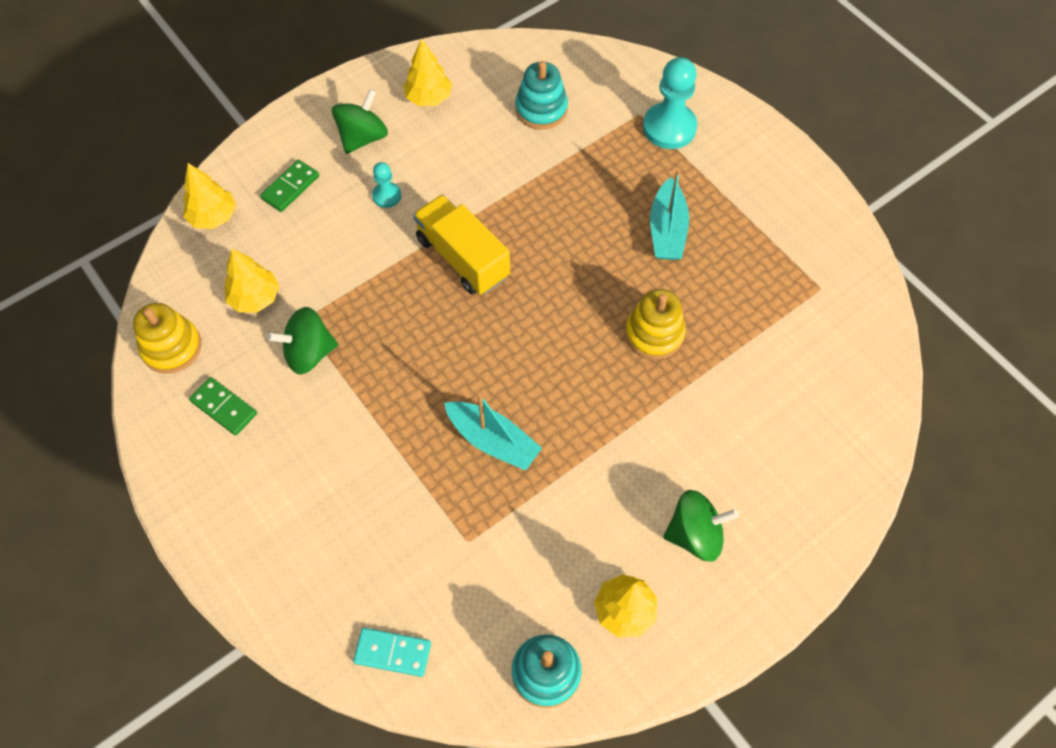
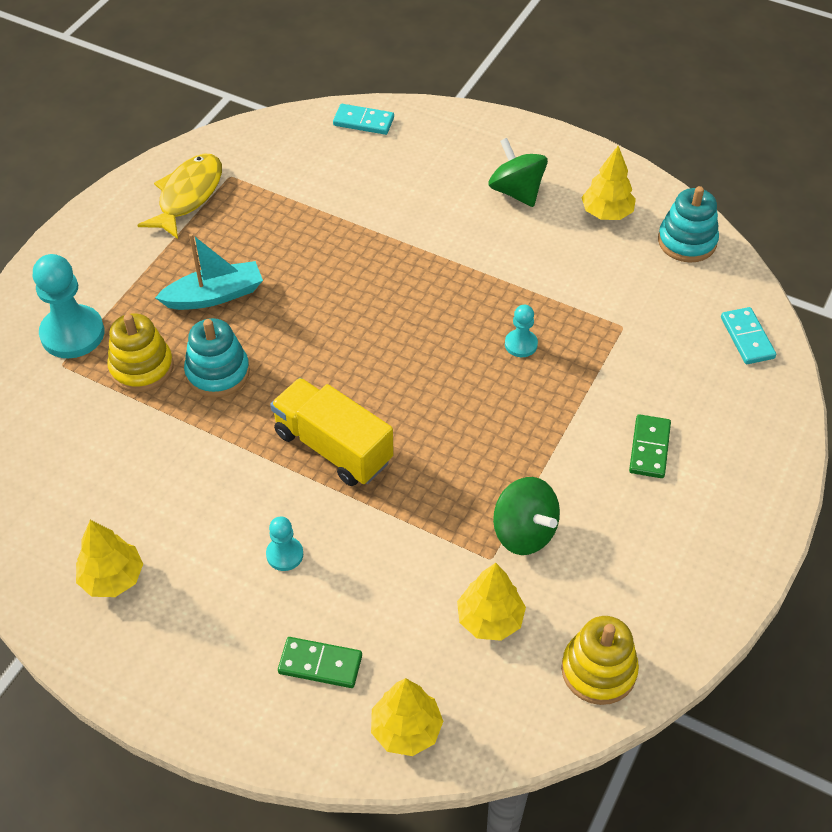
camera: 115 degrees left, 10 degrees down
(224, 407) = (631, 578): green domino -> green domino (649, 448)
(363, 137) = (207, 621): green spinning top -> none
(463, 258) = (333, 447): yellow truck -> yellow truck turned 105 degrees clockwise
(493, 440) = (521, 344): turquoise boat -> turquoise pawn
(541, 109) = (88, 455): turquoise stacking toy -> turquoise stacking toy (218, 373)
(654, 334) = (341, 270): yellow stacking toy -> yellow stacking toy (142, 368)
(805, 247) = (188, 195): none -> yellow fish
(862, 433) = (363, 121): none -> turquoise domino

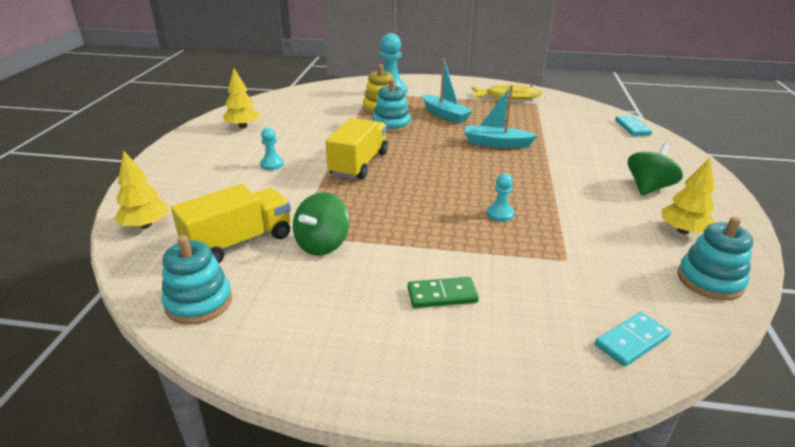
camera: 70 degrees right, 20 degrees down
(320, 664) = (194, 188): green domino -> none
(342, 276) = (496, 143): none -> turquoise boat
(490, 619) = (239, 242): yellow tree -> yellow truck
(598, 670) = (199, 302): yellow stacking toy -> turquoise stacking toy

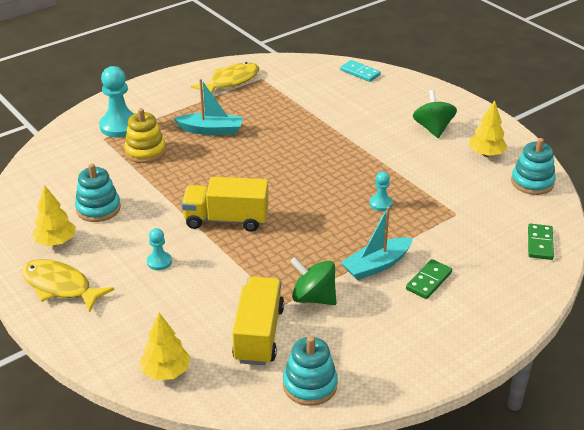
camera: 45 degrees left, 5 degrees up
(198, 147) = (60, 286): none -> yellow fish
(322, 244) = (313, 298): green spinning top -> green spinning top turned 135 degrees clockwise
(359, 164) = (226, 220): yellow truck -> yellow truck turned 60 degrees counterclockwise
(391, 125) = (186, 166): turquoise stacking toy -> turquoise stacking toy (98, 208)
(496, 143) = (293, 141): turquoise boat -> turquoise boat (376, 265)
(631, 341) = (540, 243): turquoise domino -> green domino

